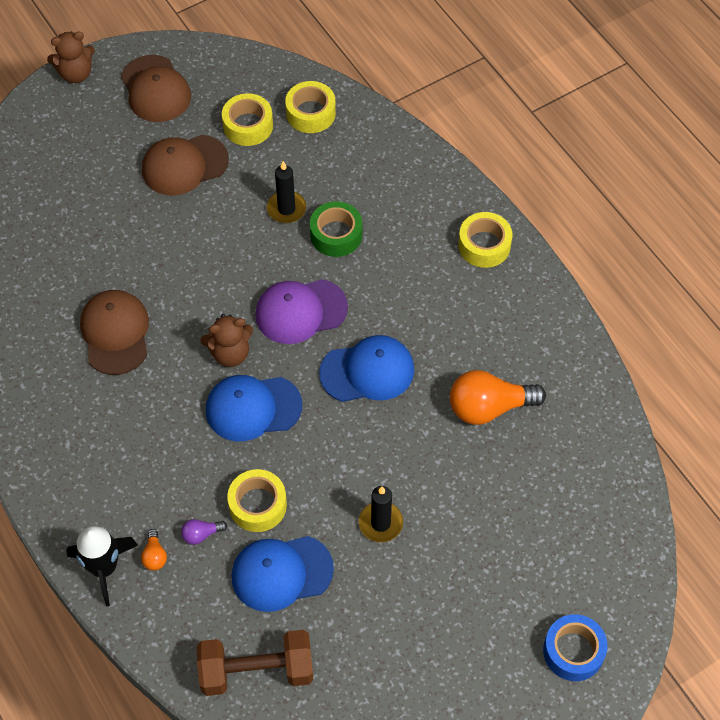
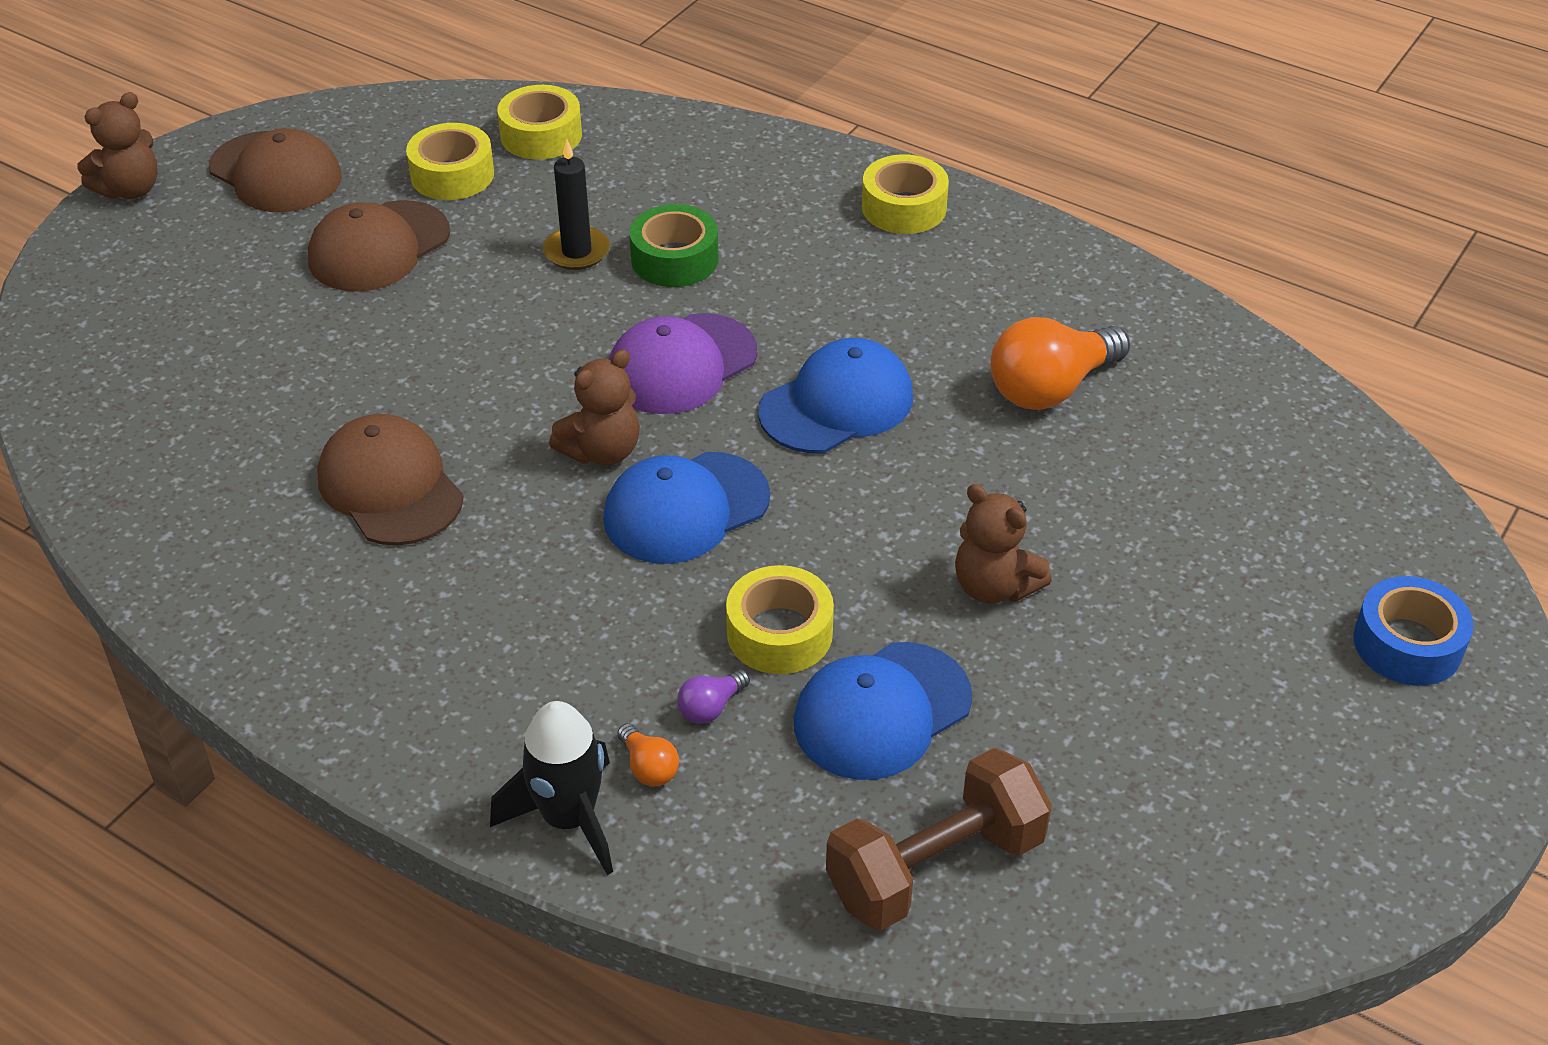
camera: 25 degrees left, 15 degrees down
(380, 523) = (994, 587): black candle -> brown teddy bear

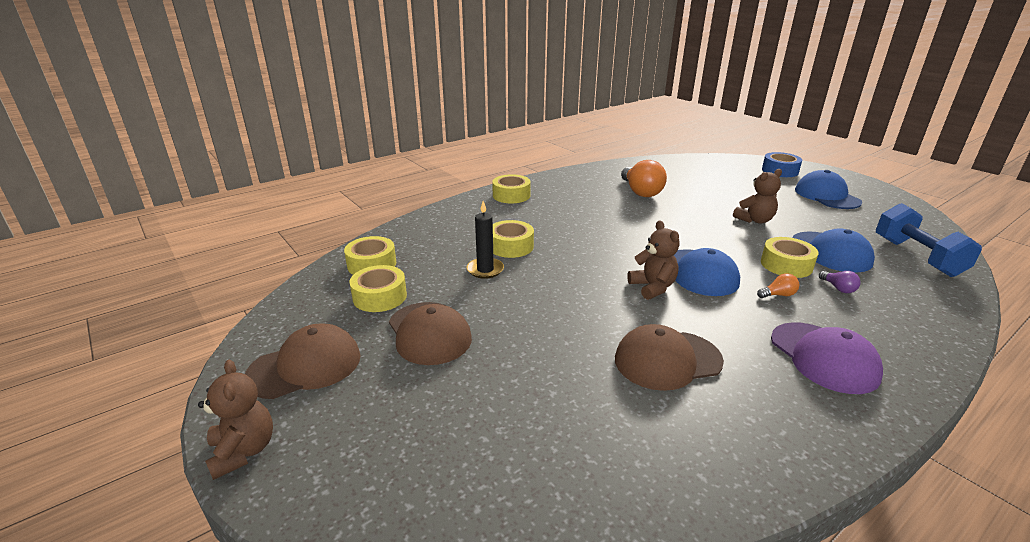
camera: 70 degrees left, 15 degrees down
(569, 819) = (929, 338): black rocket -> none
(648, 767) = (883, 310): orange light bulb -> orange light bulb (778, 295)
(674, 259) = (510, 246): green tape -> yellow tape
(681, 364) = (593, 257): purple cap -> purple cap (823, 357)
(837, 404) = (636, 229): blue cap -> blue cap (826, 196)
(935, 867) = (917, 257): brown dumbbell -> blue dumbbell

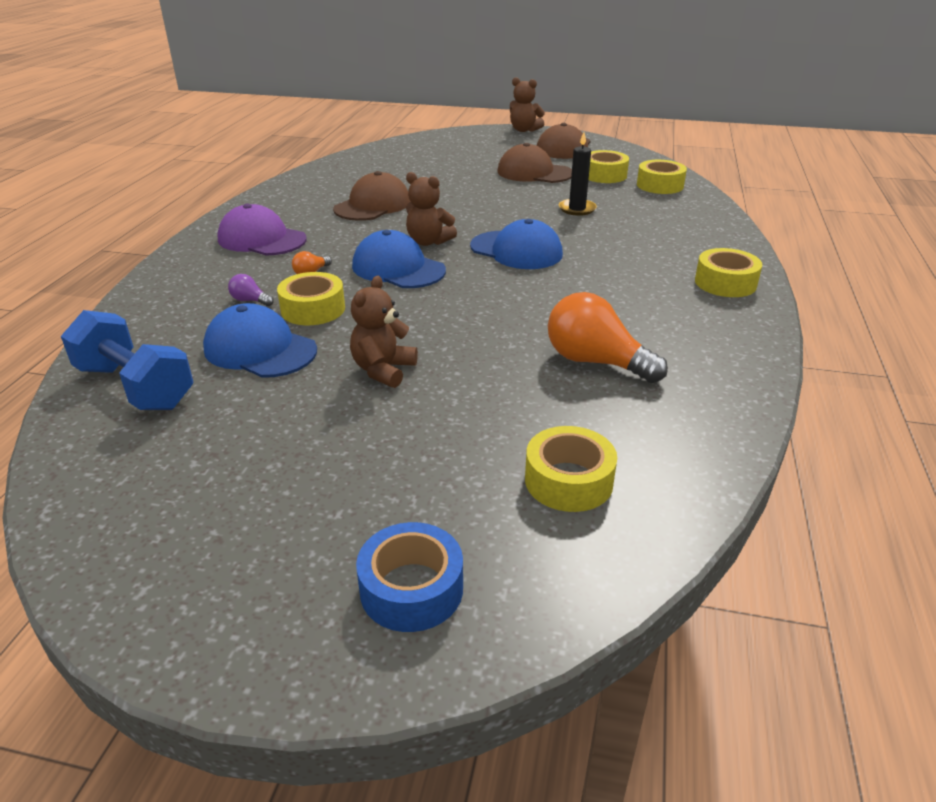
camera: 140 degrees right, 5 degrees up
(510, 246) = (597, 231): yellow tape -> yellow tape (568, 481)
(826, 196) = (275, 508): blue cap -> blue cap (516, 250)

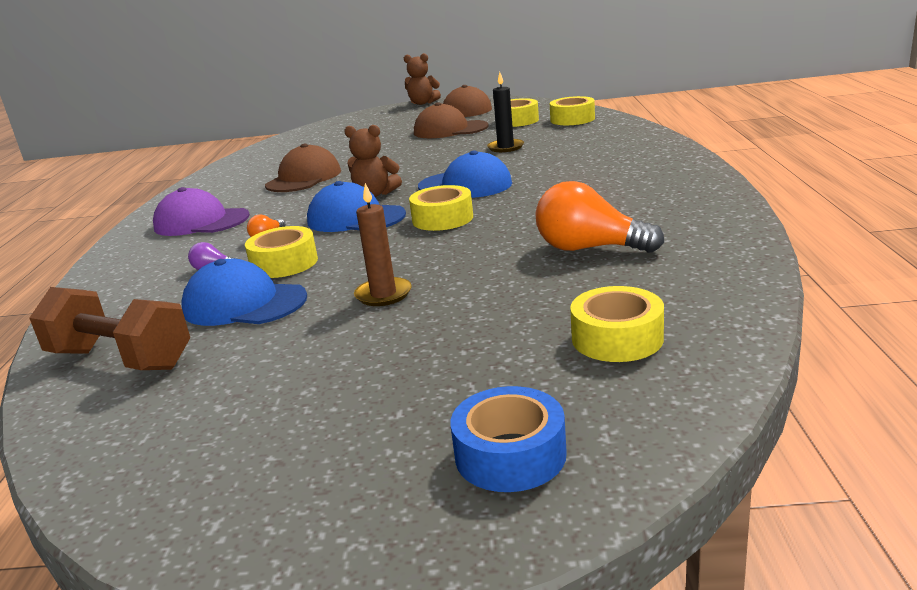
camera: 10 degrees left, 10 degrees down
(135, 387) = (121, 359): blue dumbbell -> brown dumbbell
(383, 370) = (383, 294): brown teddy bear -> brown candle
(725, 283) = (673, 173): yellow tape -> yellow tape (442, 219)

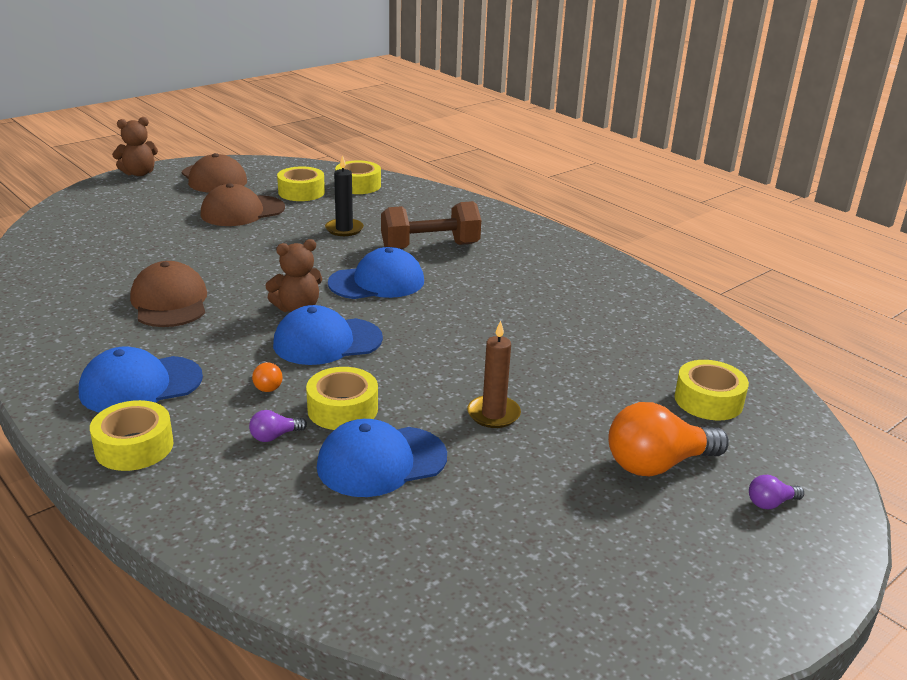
camera: 45 degrees left, 5 degrees up
(121, 359) = (363, 555): brown dumbbell -> brown dumbbell (430, 247)
(201, 222) = (140, 385): purple cap -> blue cap
(442, 219) = (417, 324): yellow tape -> yellow tape (134, 447)
(510, 455) = (770, 503): blue tape -> purple light bulb
(589, 248) = (583, 329): orange light bulb -> orange light bulb (658, 464)

